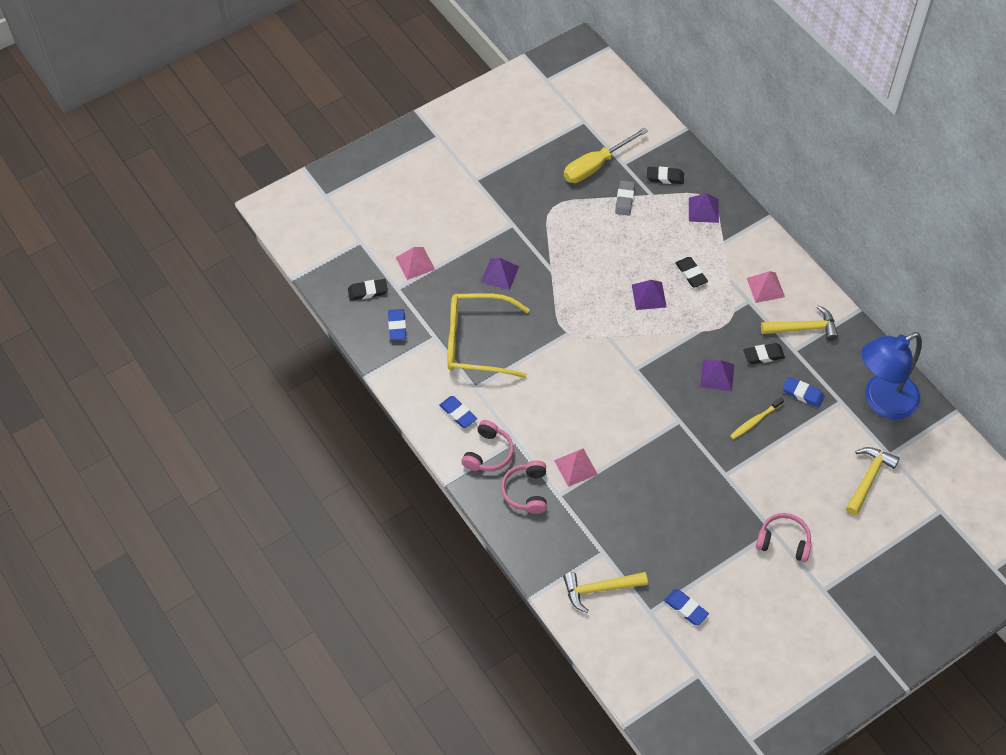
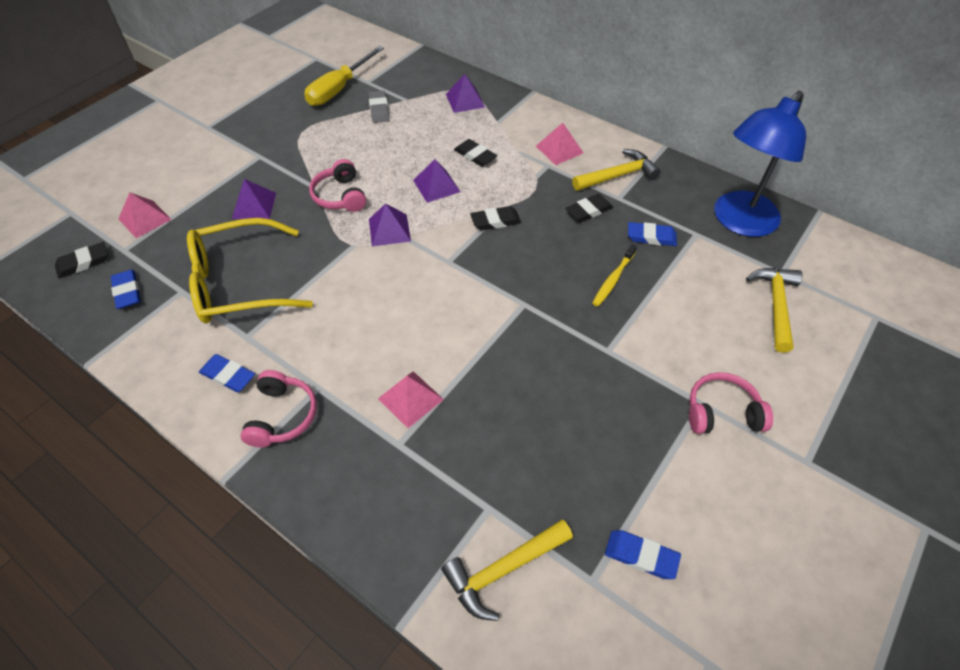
camera: 20 degrees left, 5 degrees down
(526, 491) = (350, 453): pink headphones -> pink headphones (340, 196)
(665, 177) = (415, 83): black eraser -> black eraser (495, 221)
(717, 375) = (547, 244): purple pyramid -> purple pyramid (389, 230)

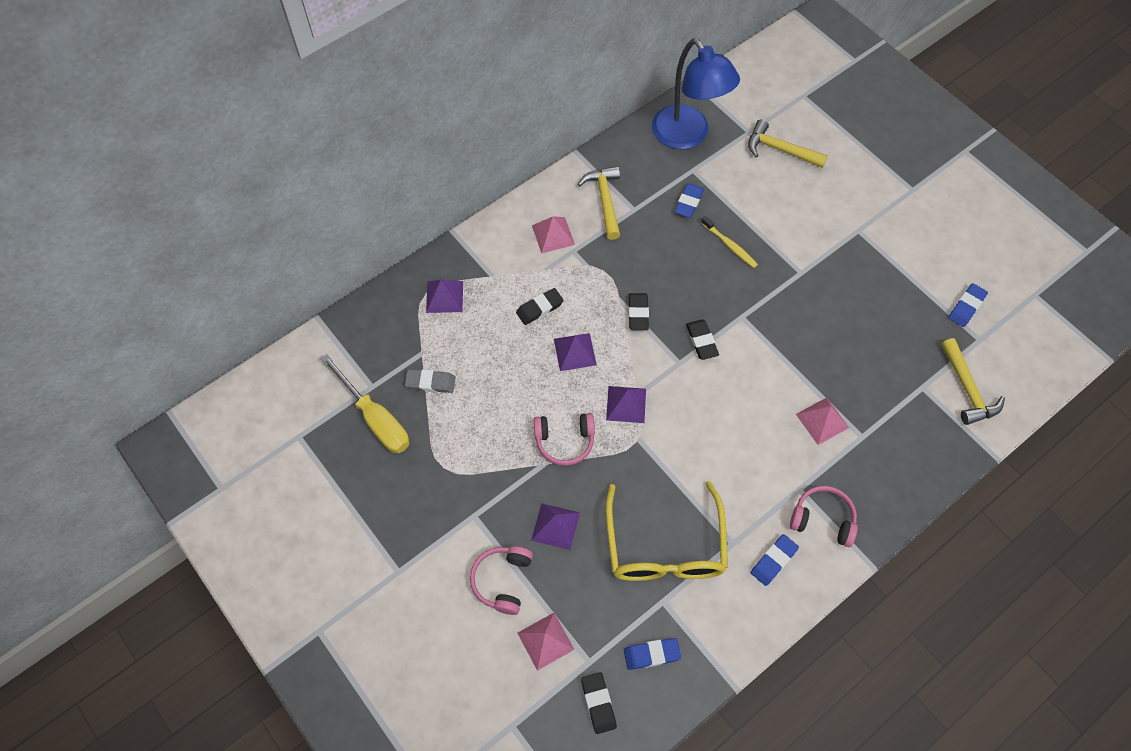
camera: 75 degrees left, 10 degrees up
(588, 211) = (644, 237): black eraser -> black eraser (701, 341)
(722, 412) = (868, 221): pink headphones -> pink headphones (502, 581)

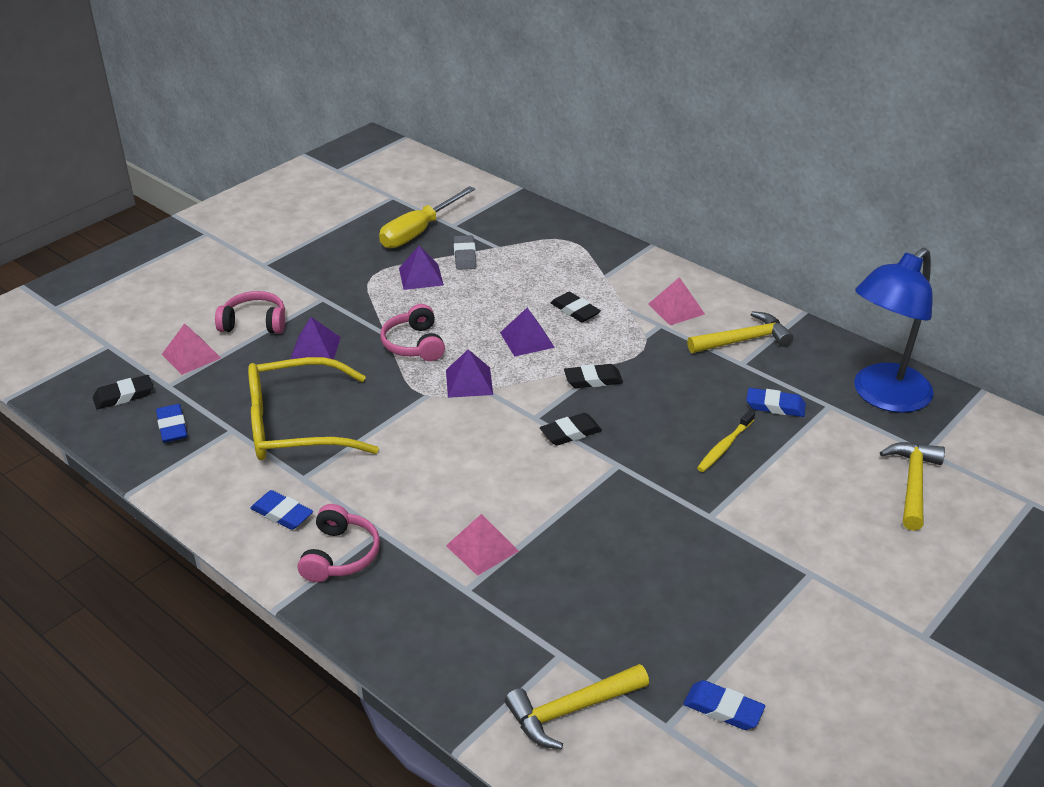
camera: 80 degrees right, 25 degrees down
(444, 296) = (568, 251): purple pyramid -> purple pyramid (421, 276)

